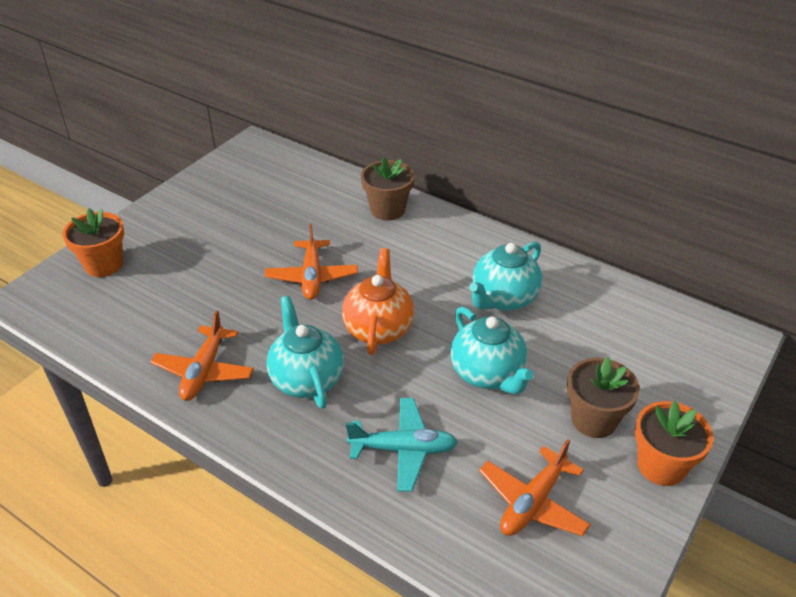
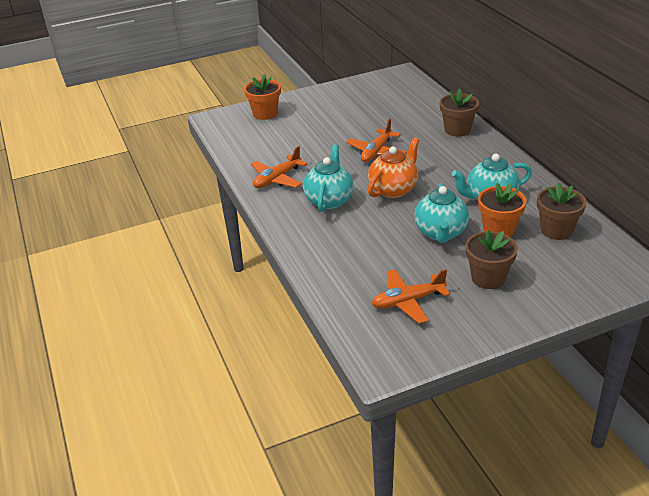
camera: 35 degrees right, 5 degrees down
(403, 449) = (354, 250): turquoise plane -> none
(609, 316) = (556, 230): none -> brown flower pot
(661, 466) = (510, 315): orange flower pot -> orange flower pot (498, 229)

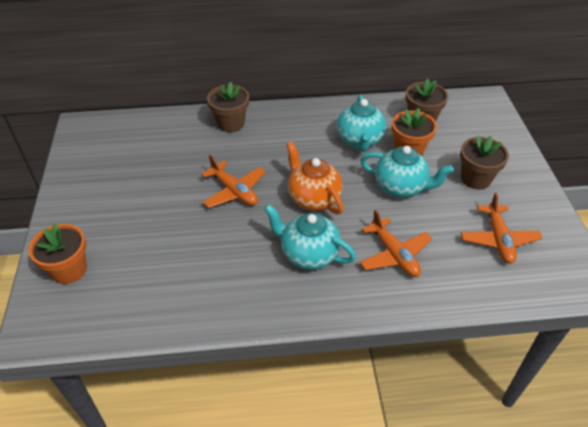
camera: 75 degrees left, 10 degrees up
(277, 179) = (238, 292): orange plane -> orange plane (394, 254)

